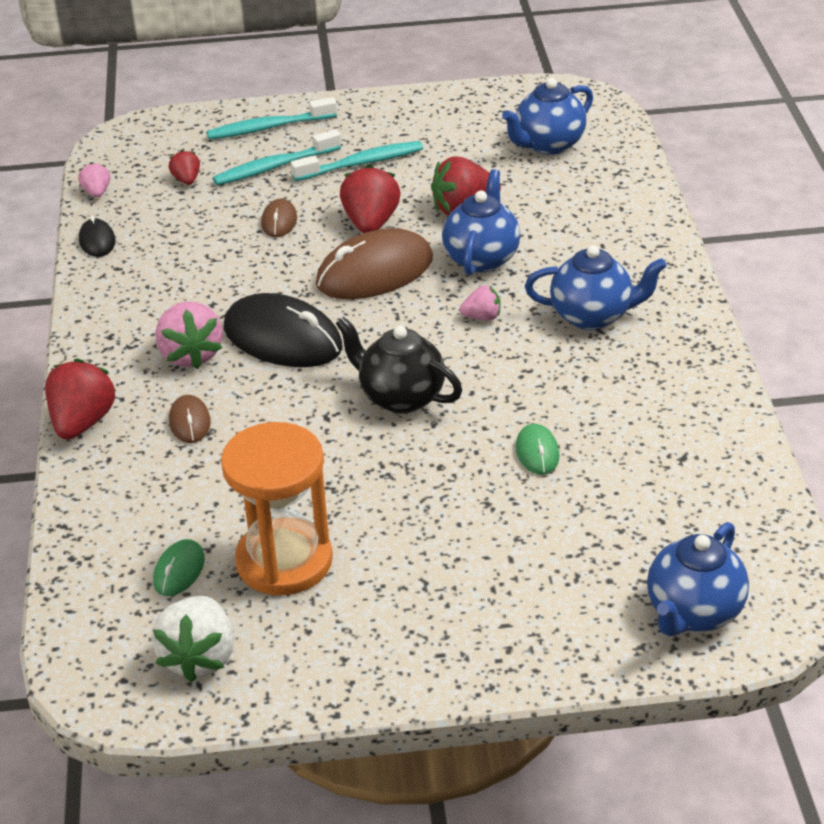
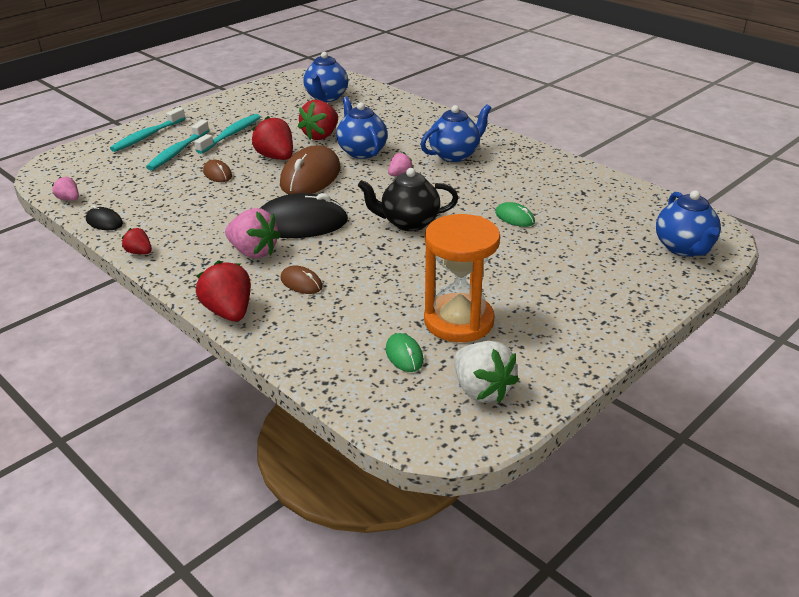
camera: 40 degrees left, 5 degrees down
(186, 180) = (126, 174): red strawberry -> red strawberry (139, 252)

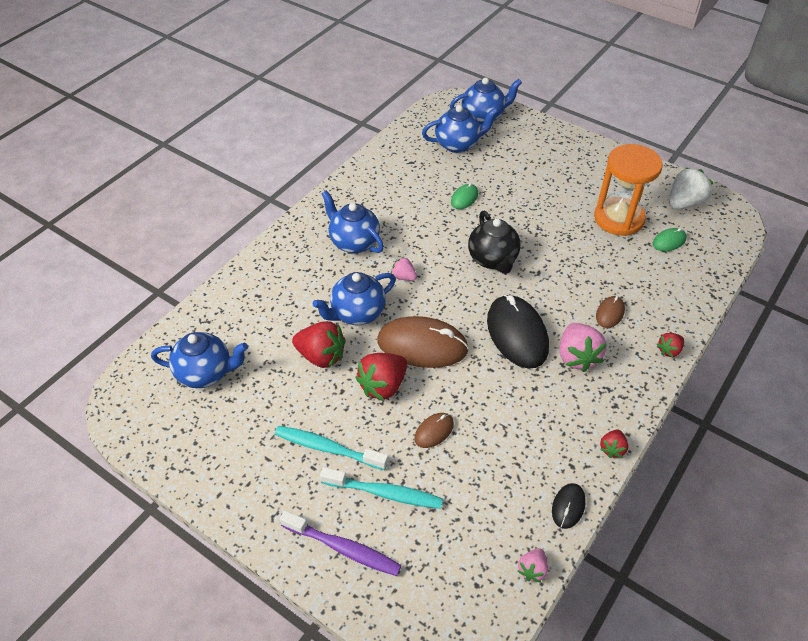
camera: 100 degrees left, 15 degrees up
(147, 136) = (344, 548): turquoise toothbrush -> purple toothbrush
(229, 312) = (669, 350): red strawberry -> red strawberry, size x0.54
(253, 252) = (577, 357): pink strawberry -> pink strawberry turned 150 degrees clockwise
(619, 224) = (458, 144): none -> blue teapot

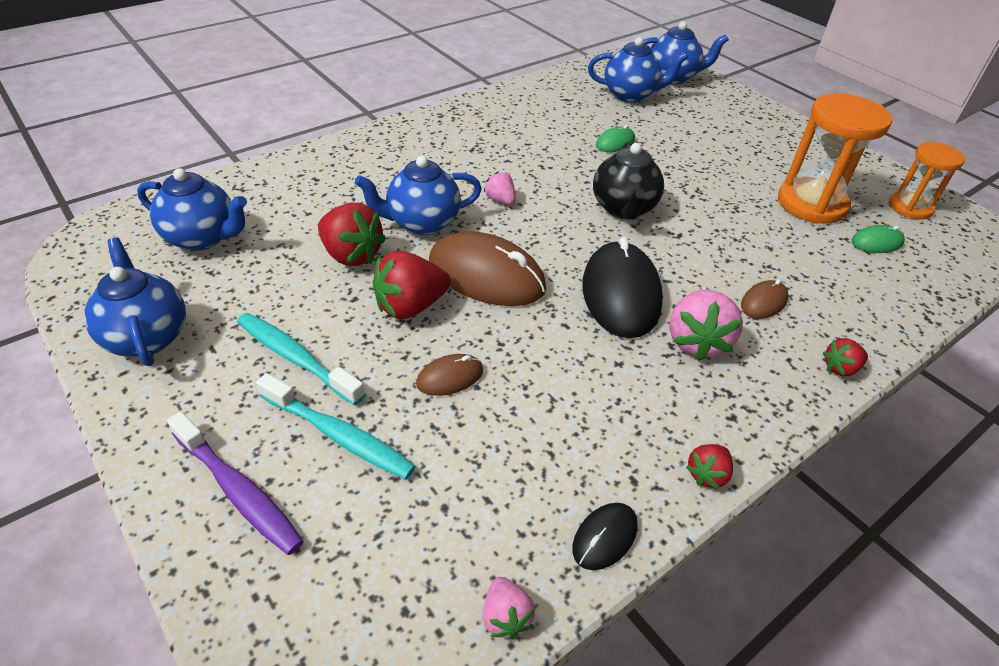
camera: 15 degrees right, 5 degrees down
(354, 242) = (458, 155): blue teapot -> blue teapot (147, 336)
(532, 569) = (505, 617): pink strawberry -> pink strawberry turned 60 degrees counterclockwise
(684, 203) = (910, 207): white strawberry -> orange hourglass

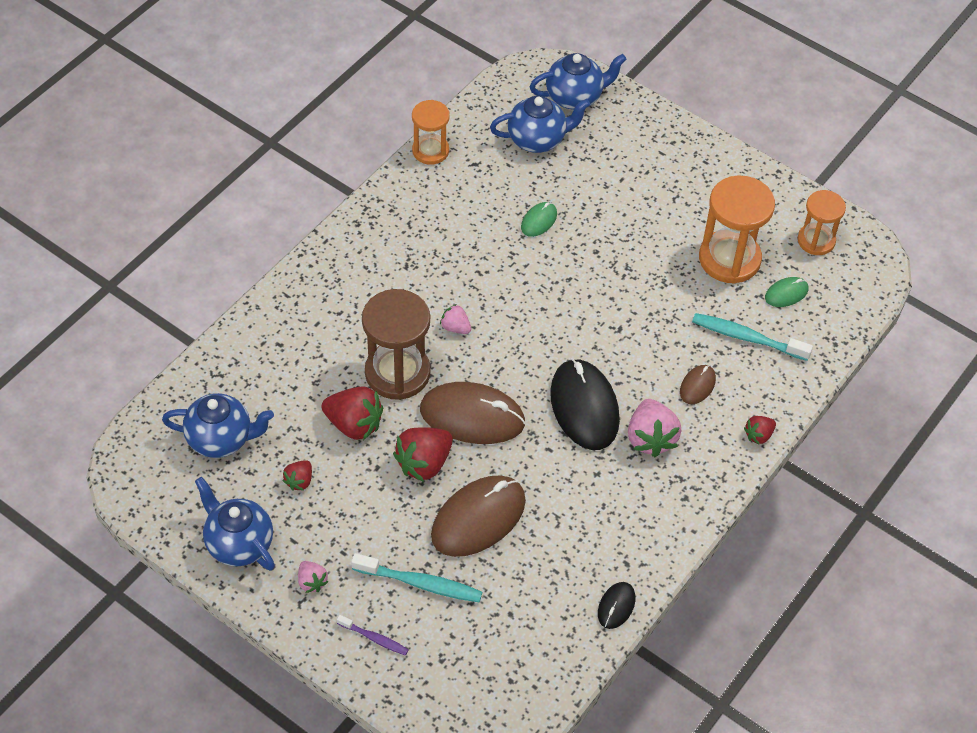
camera: 15 degrees left, 10 degrees up
(238, 491) = (374, 638): purple toothbrush -> purple toothbrush, size x0.57
(296, 358) = (359, 532): turquoise toothbrush -> turquoise toothbrush (747, 337)
(422, 223) = (397, 373): blue teapot -> brown hourglass
(450, 377) = (478, 518): brown mouse -> brown mouse, size x2.09
(505, 617) = (570, 668): pink strawberry -> pink strawberry (312, 582)
(529, 85) = (430, 151): none -> orange hourglass
(623, 209) = (566, 309): black teapot -> none
(707, 474) = (673, 546): red strawberry -> red strawberry (299, 481)

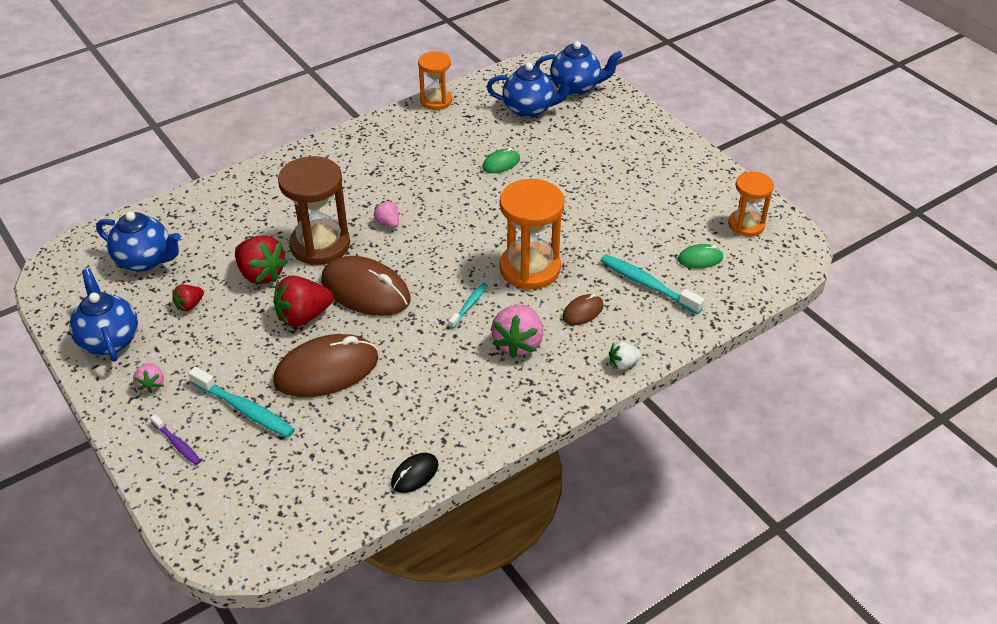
camera: 20 degrees right, 10 degrees down
(584, 407) = (469, 305): black mouse -> turquoise toothbrush
(729, 259) = (658, 222): orange hourglass -> orange hourglass (530, 268)
(758, 435) = (623, 364): red strawberry -> white strawberry

